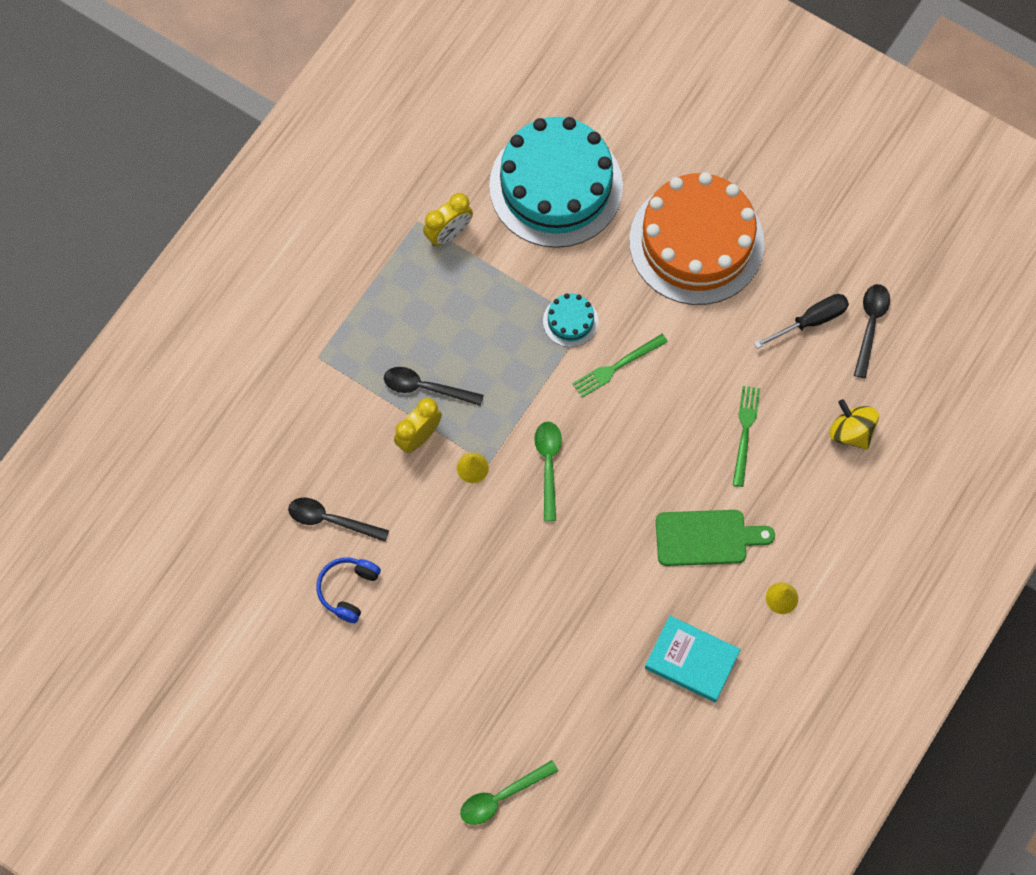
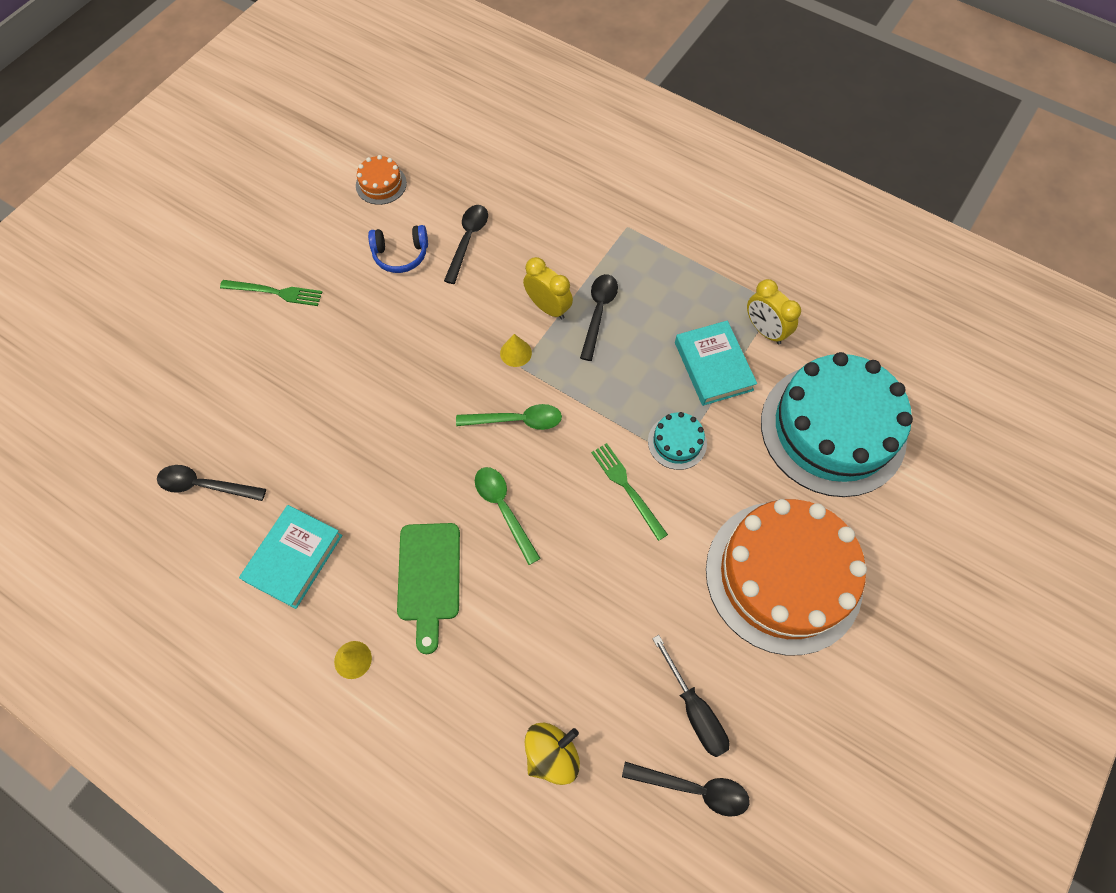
camera: 90 degrees right, 5 degrees down
(249, 619) = (381, 184): none -> orange cake
(348, 590) = (401, 254): blue headphones -> blue headphones turned 150 degrees clockwise
(489, 283) = (713, 366): none -> turquoise book
(501, 796) = (186, 379): green spoon -> green spoon (503, 509)
(620, 756) = (205, 485): none -> black spoon
(745, 432) = (552, 624): green fork -> green fork (275, 292)

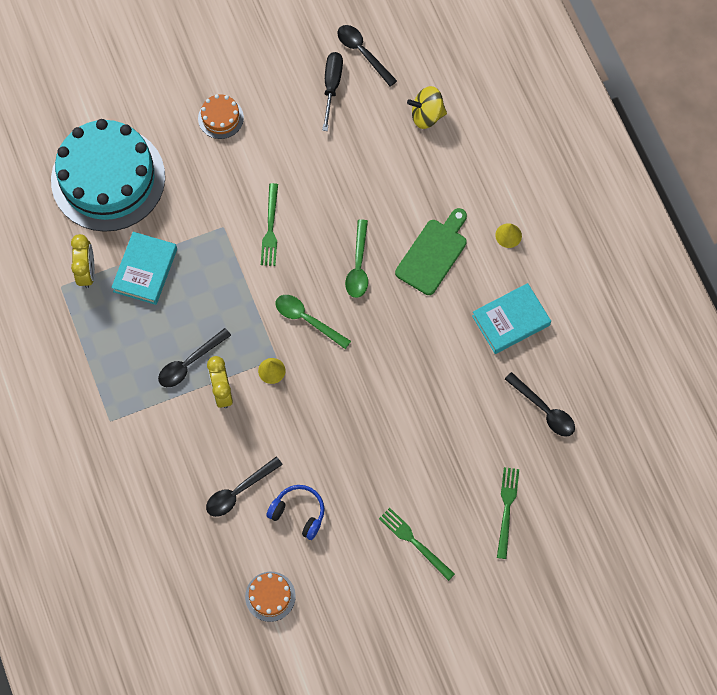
camera: 145 degrees left, 5 degrees up
(197, 370) = (507, 509): none -> green fork
(677, 442) = (214, 236): turquoise cake -> none
(783, 576) = (220, 118): orange cake -> orange cake, size x0.41

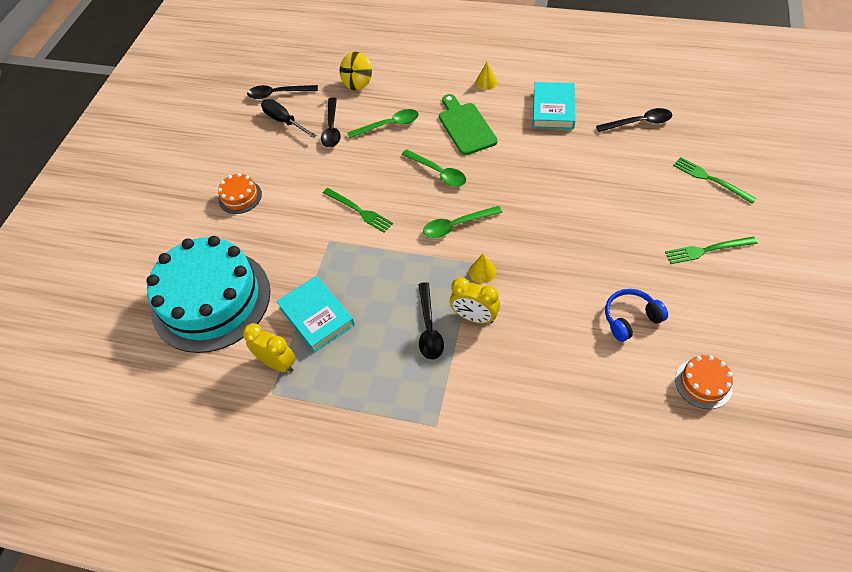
camera: 50 degrees left, 15 degrees down
(238, 491) = (580, 354): black spoon -> black spoon (331, 128)
(389, 183) = (389, 125): none -> green spoon

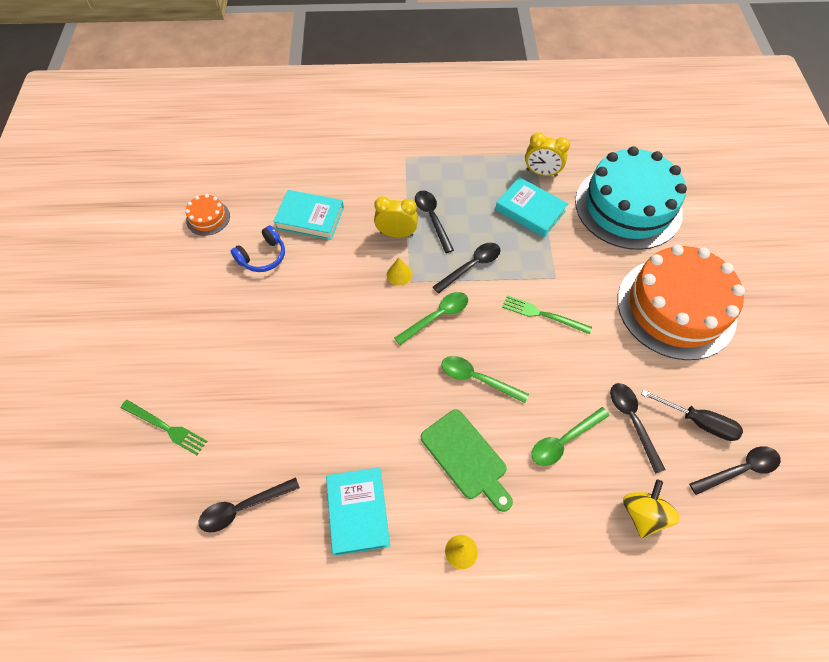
camera: 160 degrees right, 5 degrees up
(240, 197) = (676, 307): orange cake -> orange cake, size x2.46
(406, 266) = (471, 266): none -> black spoon
(573, 357) = (310, 218): none -> turquoise book
(707, 250) = (185, 335): green fork -> none

